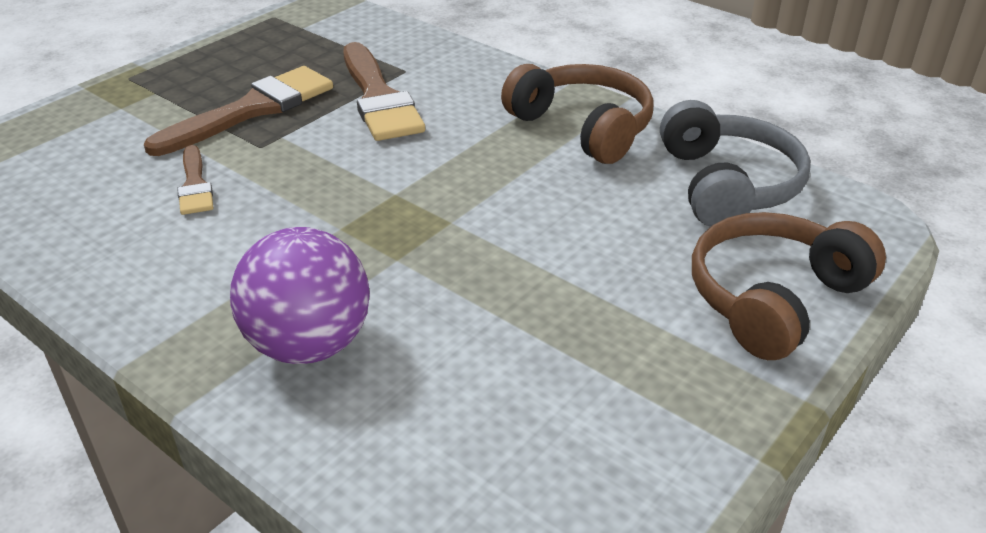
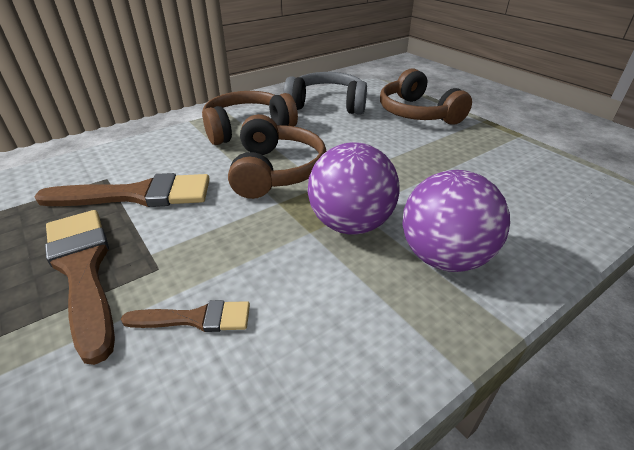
camera: 75 degrees left, 0 degrees up
(363, 257) = (350, 224): none -> purple ball
(470, 177) = (276, 171): none -> brown headphones

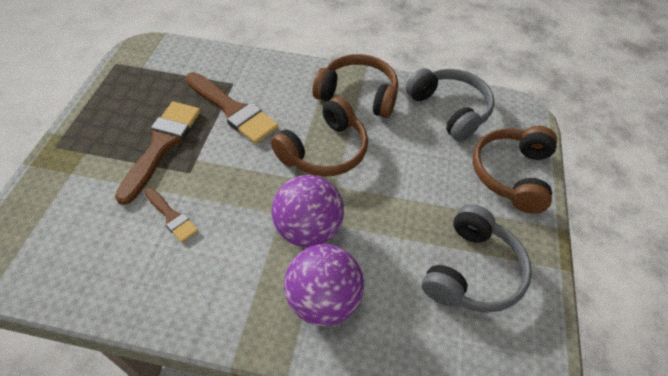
camera: 45 degrees right, 15 degrees up
(488, 167) = (472, 271): none -> grey headphones

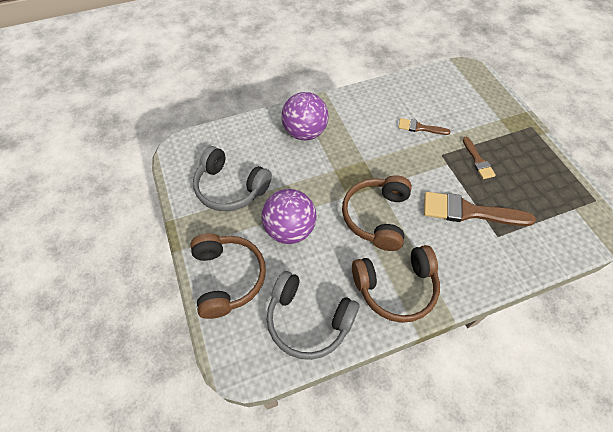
camera: 150 degrees right, 5 degrees up
(162, 145) = (478, 160): brown brush -> brown brush, size x0.54
(308, 229) = (341, 160): purple ball -> purple ball (289, 229)
(472, 271) = (230, 188): grey headphones -> grey headphones turned 60 degrees counterclockwise

